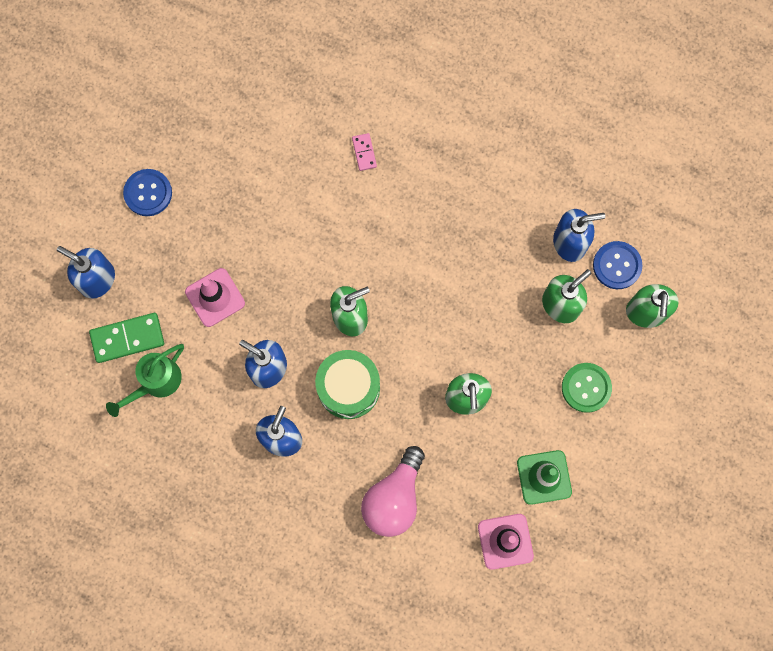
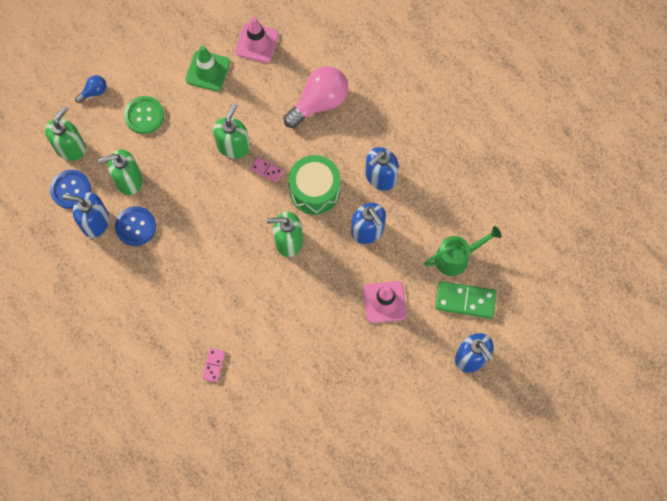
camera: 155 degrees left, 5 degrees down
(148, 193) = (402, 411): blue button -> blue button (136, 226)
(414, 387) = (267, 170): none -> pink domino
(659, 390) = (94, 92): none -> blue light bulb

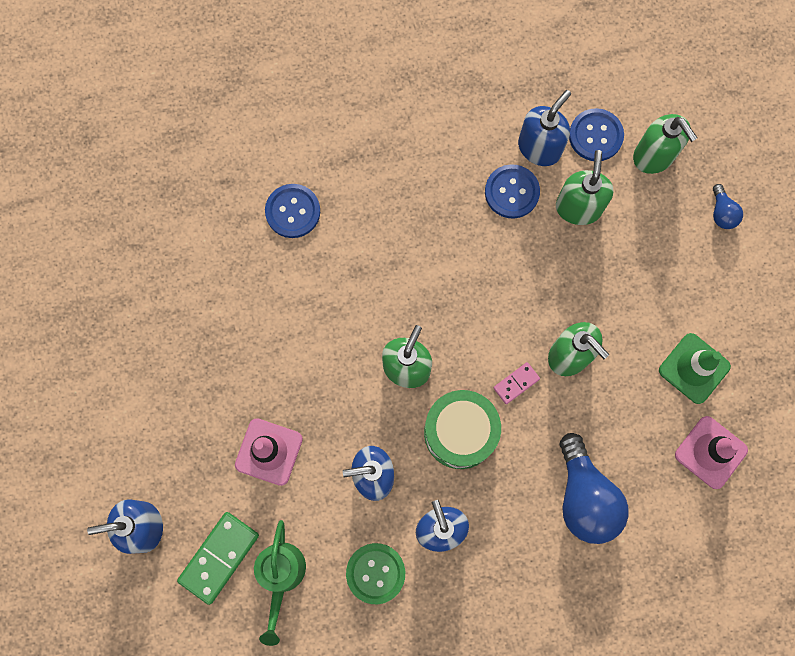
camera: 115 degrees right, 5 degrees up
(144, 115) = (661, 261): green button -> green button (375, 573)
(213, 365) = (293, 211): pink domino -> blue button
(319, 102) = (584, 497): pink light bulb -> blue light bulb

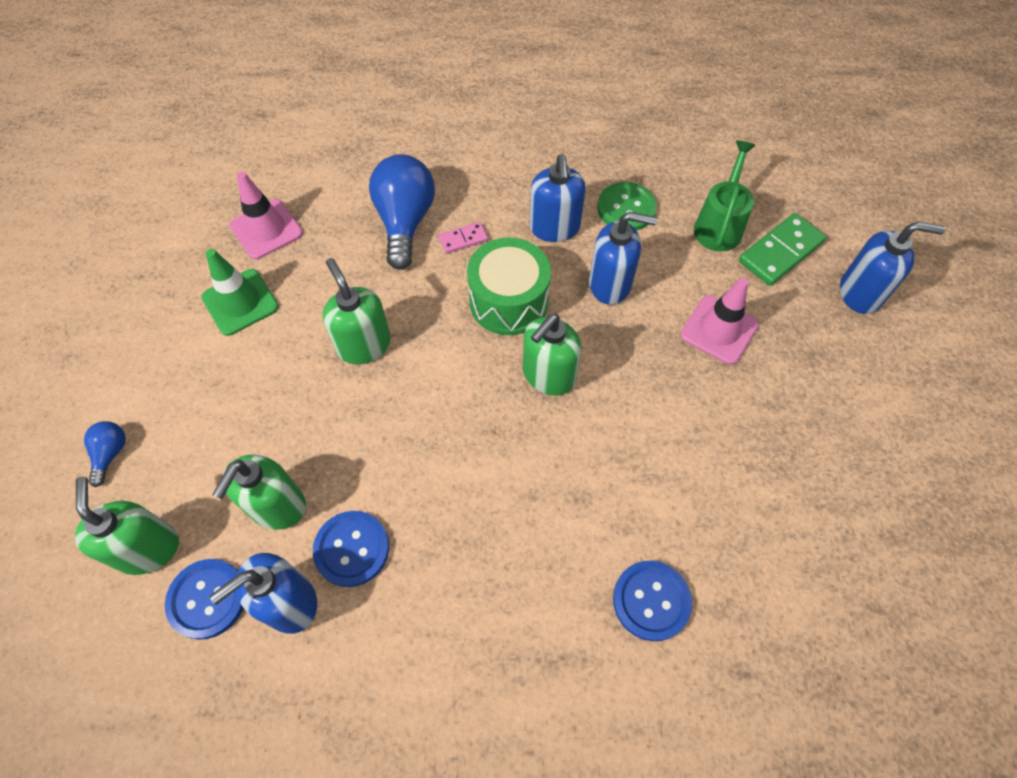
camera: 165 degrees left, 15 degrees down
(516, 383) = (432, 332): pink domino -> pink domino (463, 239)

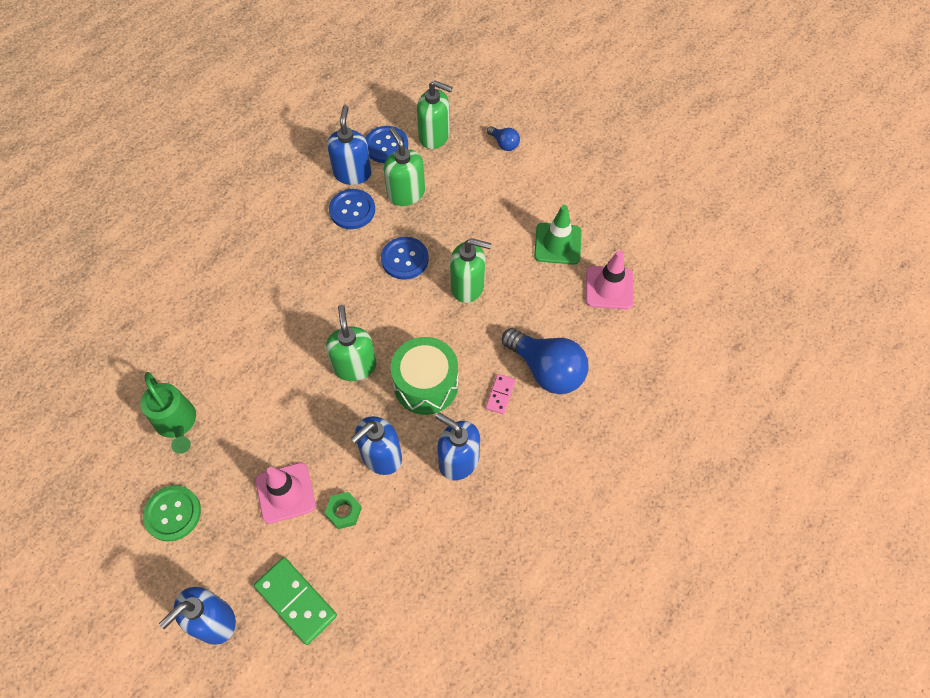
camera: 130 degrees right, 0 degrees up
(626, 208) = (432, 525): green button -> green button (173, 514)
(651, 601) = (194, 314): blue button -> blue button (405, 259)
(684, 274) = (344, 512): none -> green nut
(719, 225) = (357, 580): green watering can -> green watering can (177, 424)
(780, 252) = (296, 601): green domino -> green domino turned 45 degrees counterclockwise

